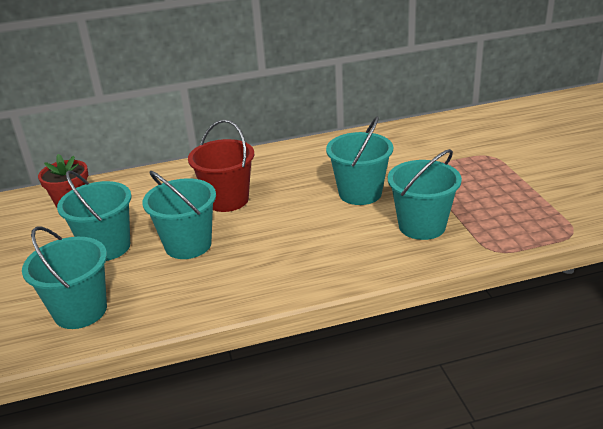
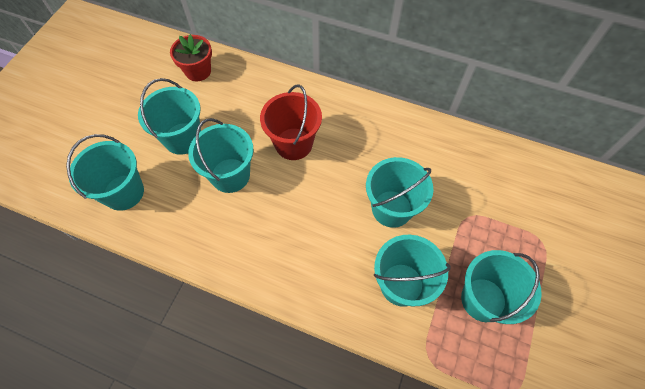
camera: 35 degrees right, 30 degrees up
(490, 201) = (483, 299): none -> turquoise bucket

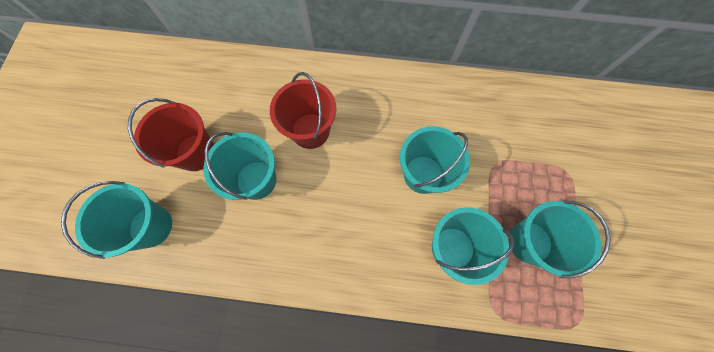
camera: 15 degrees left, 10 degrees up
(183, 138) = (196, 152): turquoise bucket -> red bucket
(198, 71) = (190, 75): red flower pot -> none

